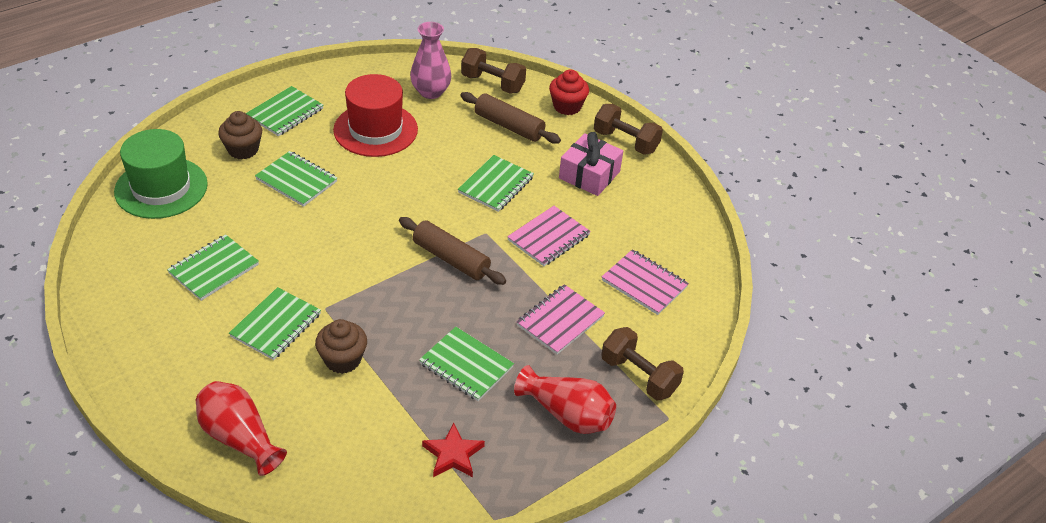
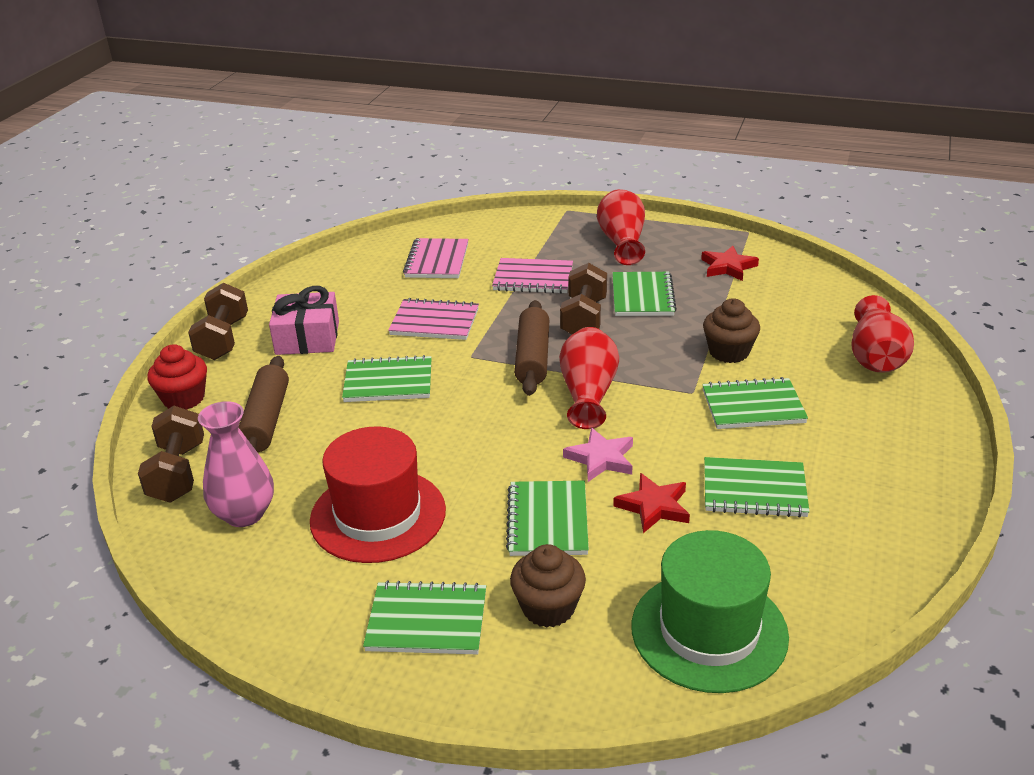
camera: 120 degrees left, 10 degrees down
(255, 223) = (654, 506): none -> red star
(317, 228) = (601, 458): none -> pink star
(382, 260) = (588, 394): none -> red vase
(639, 376) = (543, 231): brown dumbbell -> brown dumbbell (584, 318)

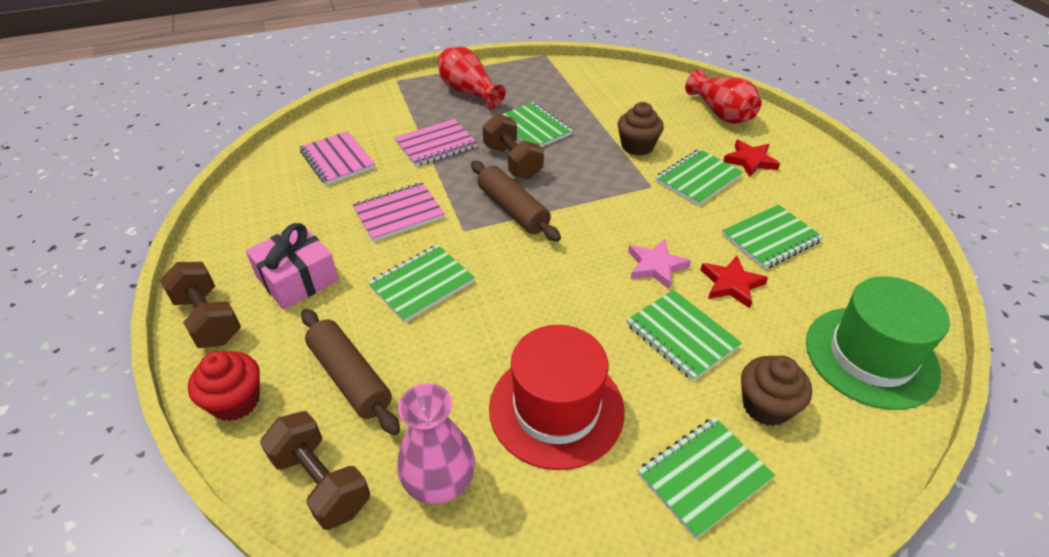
camera: 40 degrees left, 10 degrees up
(588, 394) = (586, 220): red vase -> none
(728, 267) = (562, 85): red star -> red star (750, 161)

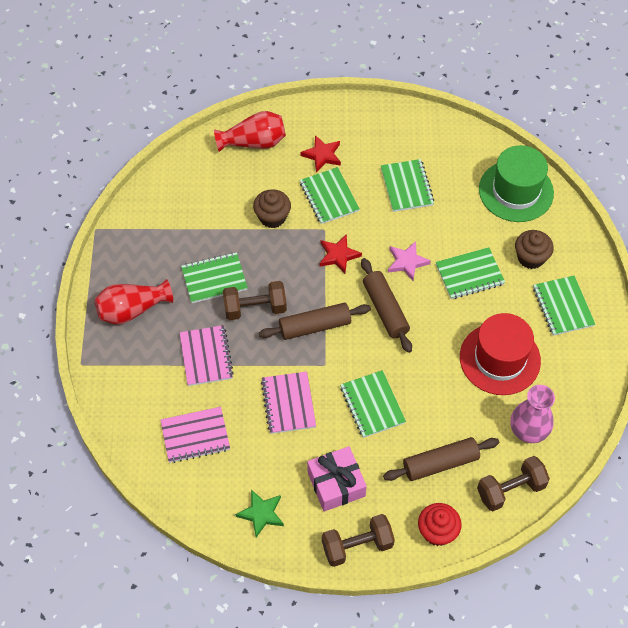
camera: 70 degrees left, 15 degrees up
(247, 227) = (261, 514): none -> green star
(570, 263) = (385, 309): none -> brown rolling pin
(731, 284) = (438, 229): red star -> red star (338, 255)

